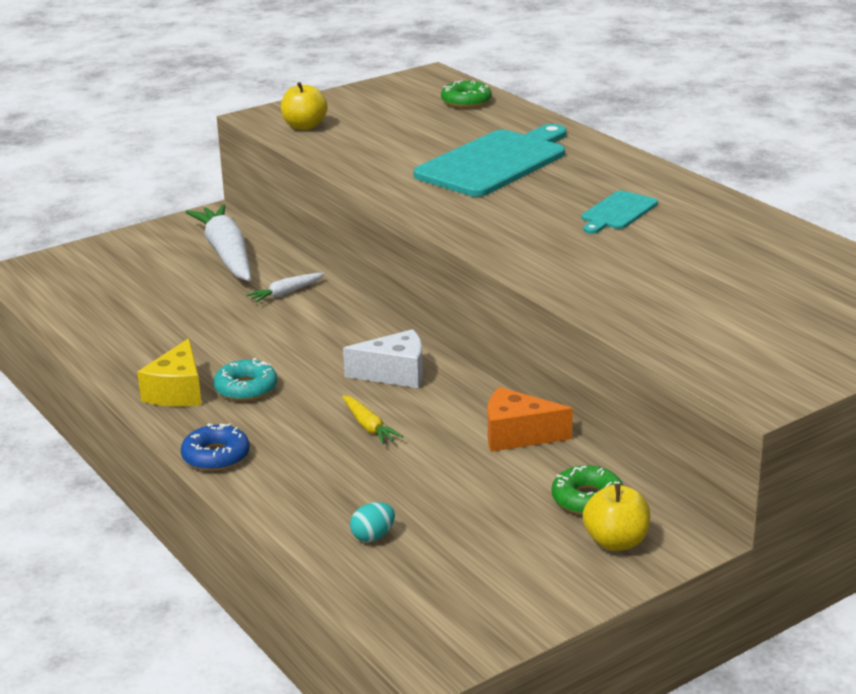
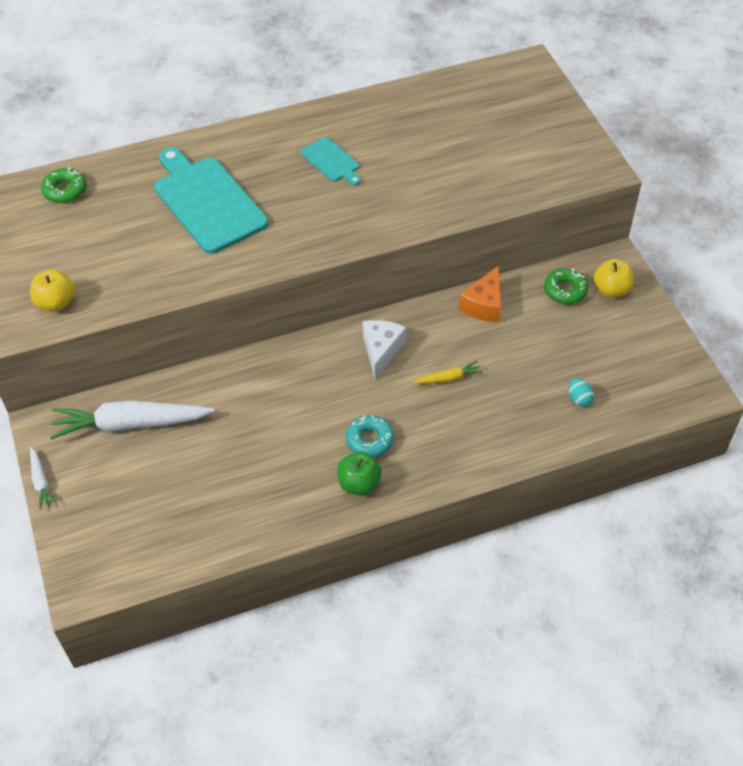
camera: 75 degrees left, 25 degrees up
(177, 392) = (359, 483): yellow cheese -> green apple
(216, 456) = (460, 469): blue donut -> none
(286, 293) = (225, 394): white carrot -> white carrot (41, 481)

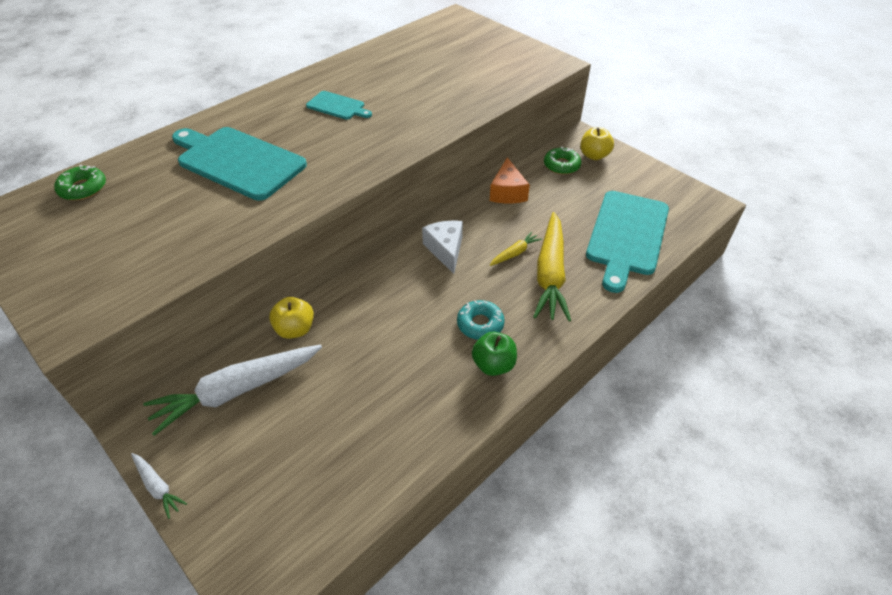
camera: 25 degrees left, 5 degrees down
(56, 302) = (112, 287): yellow apple -> yellow apple (295, 329)
(469, 413) = (550, 274): none -> yellow carrot
(579, 399) = (627, 235): turquoise egg -> turquoise cutting board

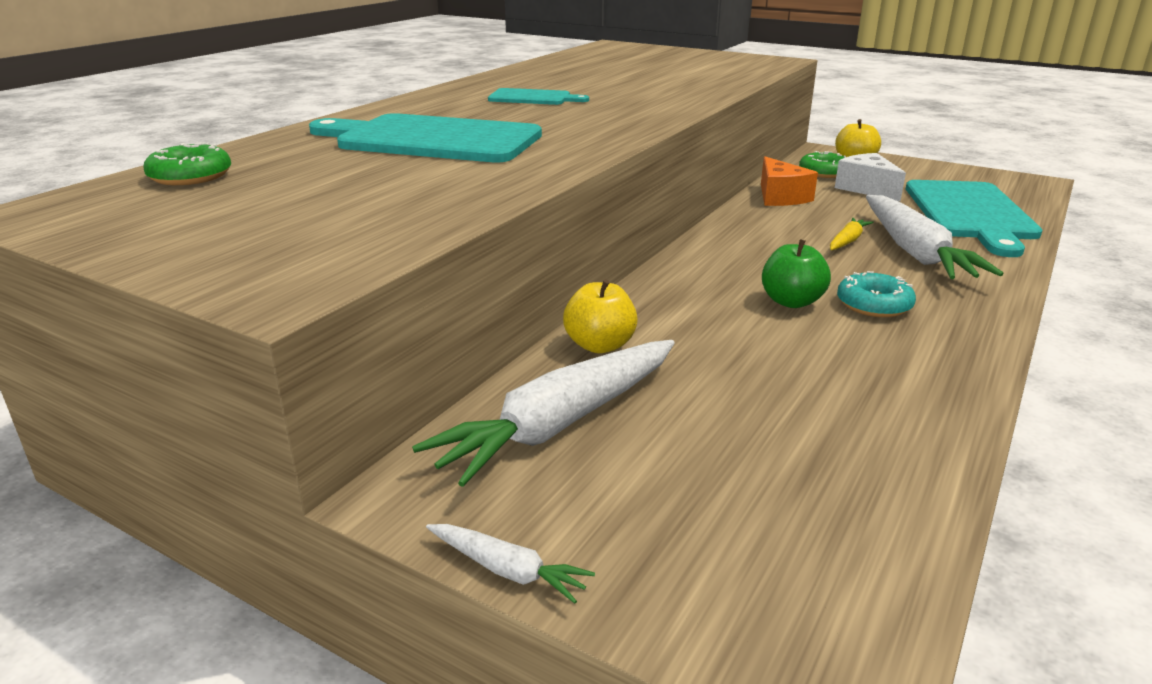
camera: 15 degrees left, 20 degrees down
(445, 250) = (751, 248): white cheese -> white cheese (866, 189)
(493, 365) = (937, 338): green apple -> green apple (791, 302)
(550, 274) = (914, 252): yellow carrot -> white carrot

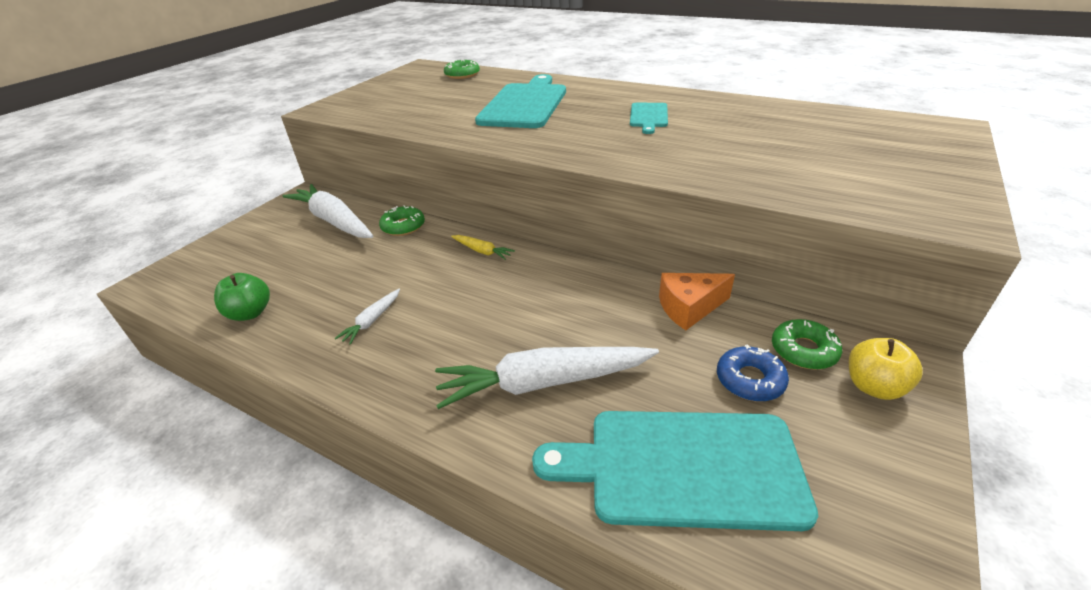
camera: 90 degrees right, 10 degrees up
(507, 570) = (250, 218): white carrot -> white carrot (372, 321)
(600, 345) = (403, 226): yellow apple -> green donut
(791, 302) = (445, 296): green apple -> green apple (250, 313)
(847, 241) = (568, 340): yellow carrot -> yellow carrot (482, 251)
(866, 189) = (750, 380): white cheese -> blue donut
(874, 304) = (433, 336): turquoise donut -> none

